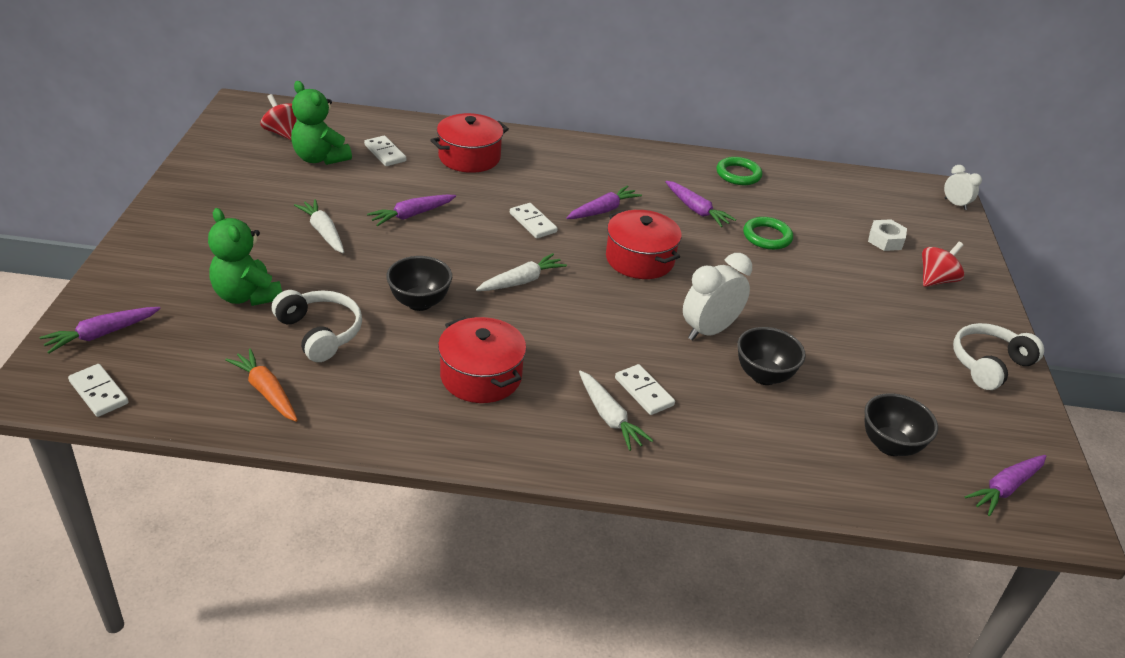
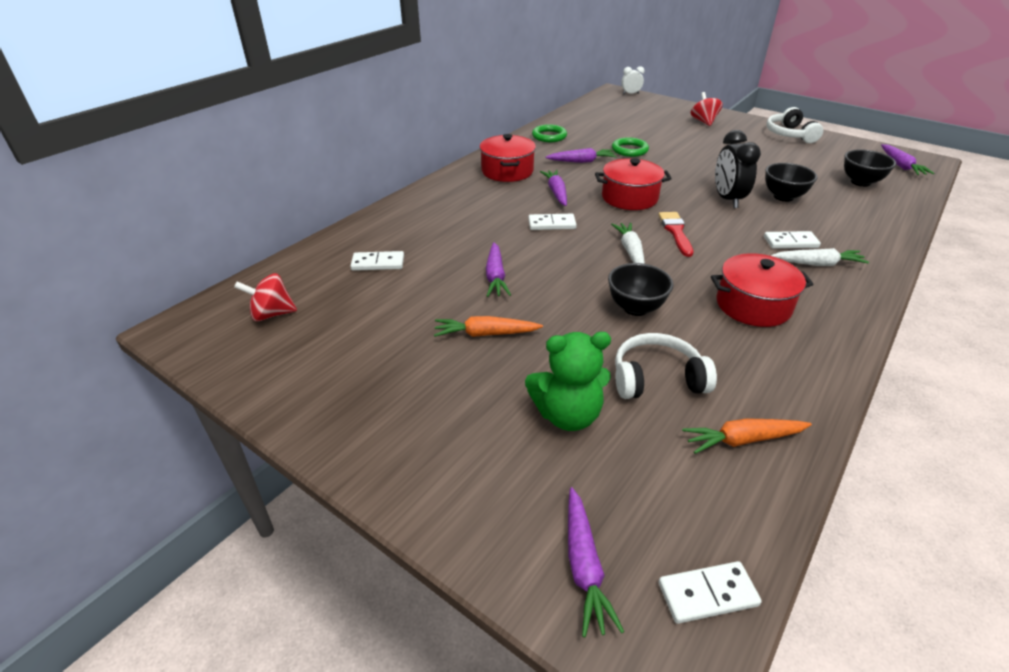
camera: 55 degrees left, 0 degrees up
(320, 158) = (348, 302): green teddy bear -> none
(323, 232) = (485, 334): white carrot -> orange carrot
(469, 157) = (428, 224): red pot -> red pot (507, 171)
(590, 304) = (675, 232): none -> red brush
(709, 330) = (727, 199): white clock -> black clock
(885, 240) = (656, 121): white nut -> none

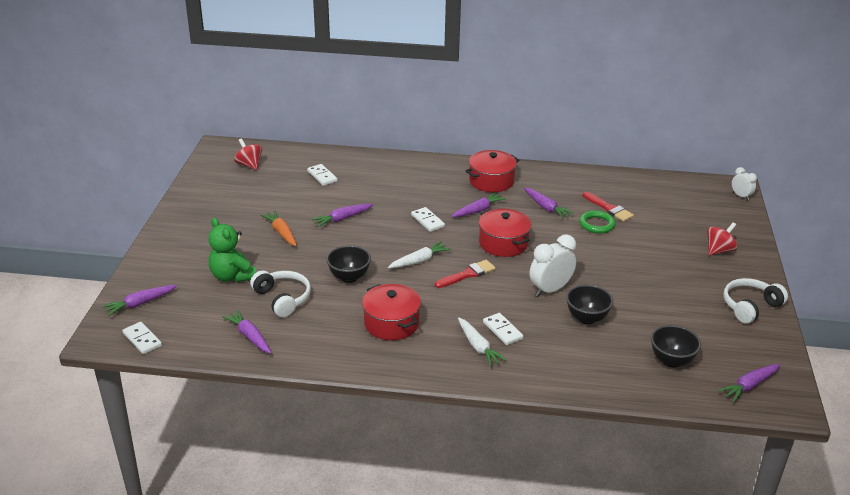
camera: 60 degrees right, 5 degrees down
(549, 136) = (579, 181): green ring -> none
(607, 138) = (609, 208): none -> red brush
(727, 199) = (550, 290): black clock -> white clock
(743, 440) = (249, 336): orange carrot -> purple carrot

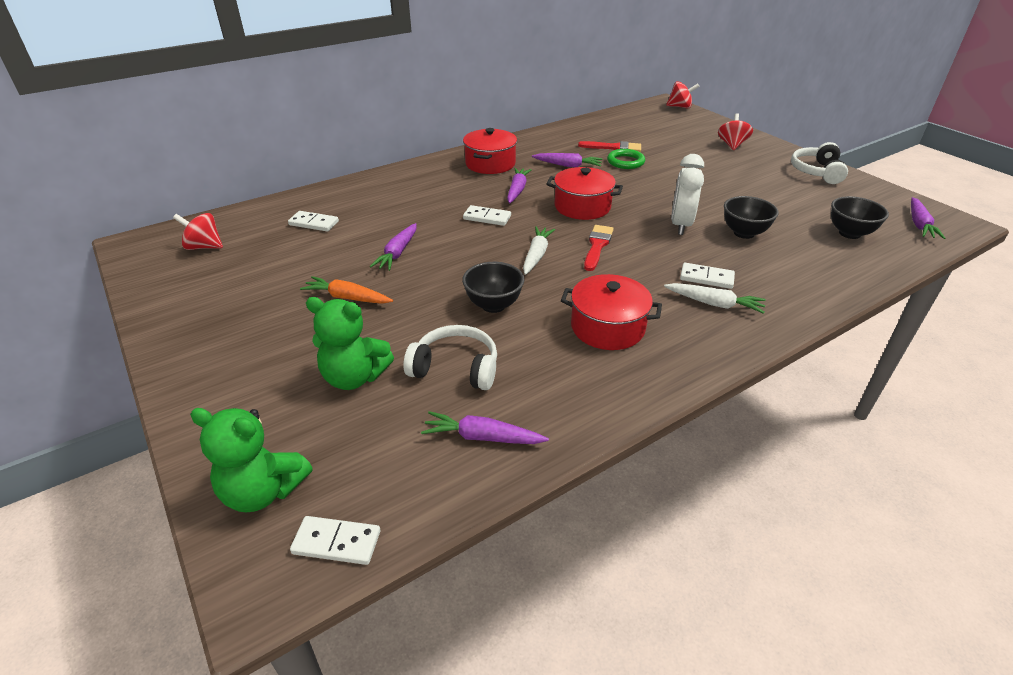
camera: 40 degrees left, 5 degrees up
(140, 304) = (263, 491): purple carrot -> green teddy bear
(741, 196) = (680, 107): white clock -> red spinning top

